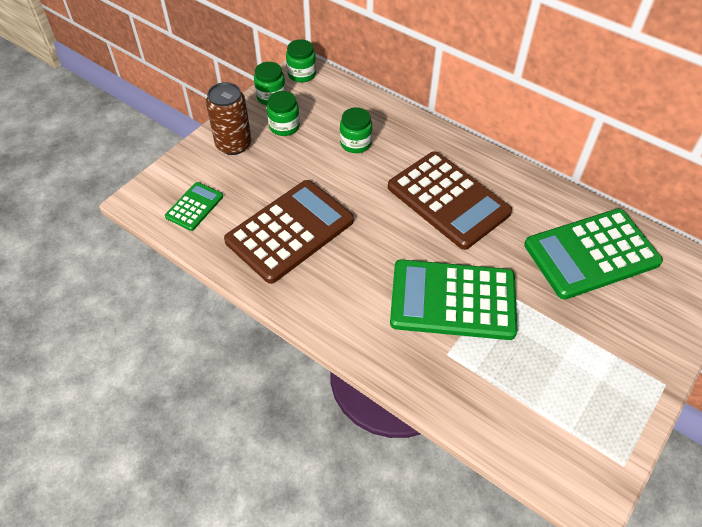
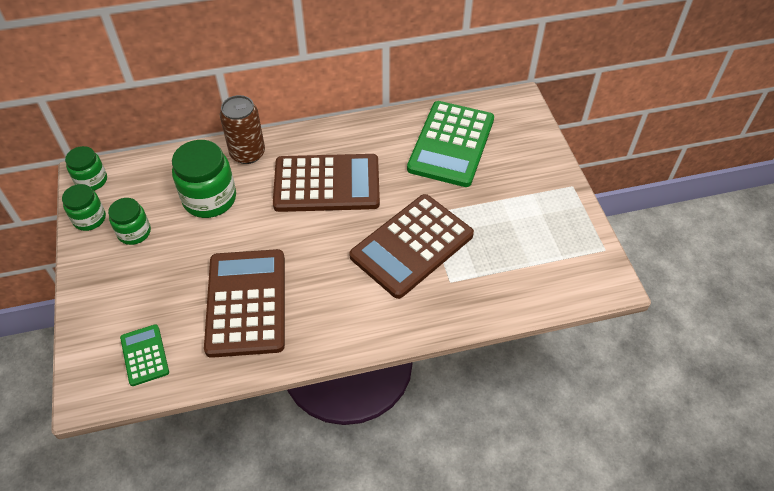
camera: 50 degrees left, 0 degrees up
(233, 144) = (110, 281): brown can -> brown can (247, 153)
(355, 143) = (209, 199): green jar -> green jar, size x1.67
(453, 300) = (411, 246): green calculator -> brown calculator

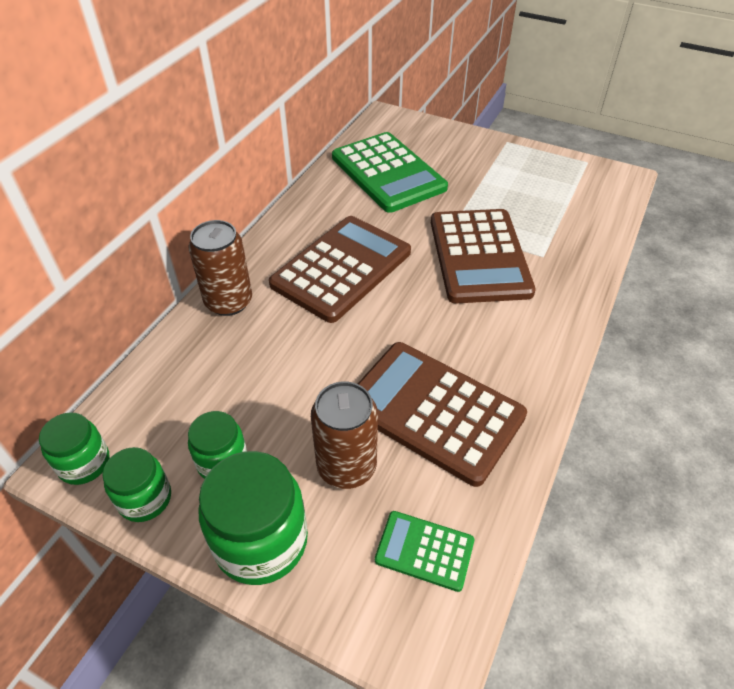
camera: 50 degrees left, 5 degrees down
(173, 286) = (346, 466): none -> brown can
(209, 199) = (254, 365): green jar -> green jar (261, 541)

